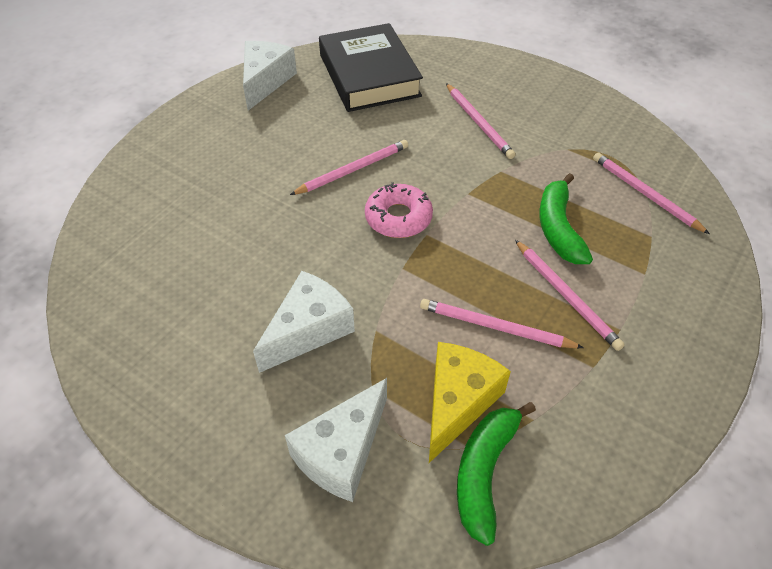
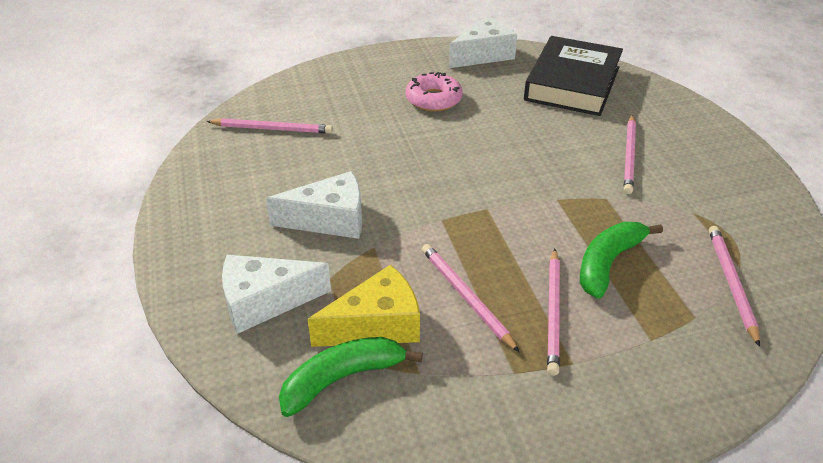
camera: 40 degrees right, 10 degrees down
(353, 170) = (481, 139): pink pencil -> pink pencil (272, 129)
(398, 218) = (478, 187): pink donut -> pink donut (433, 99)

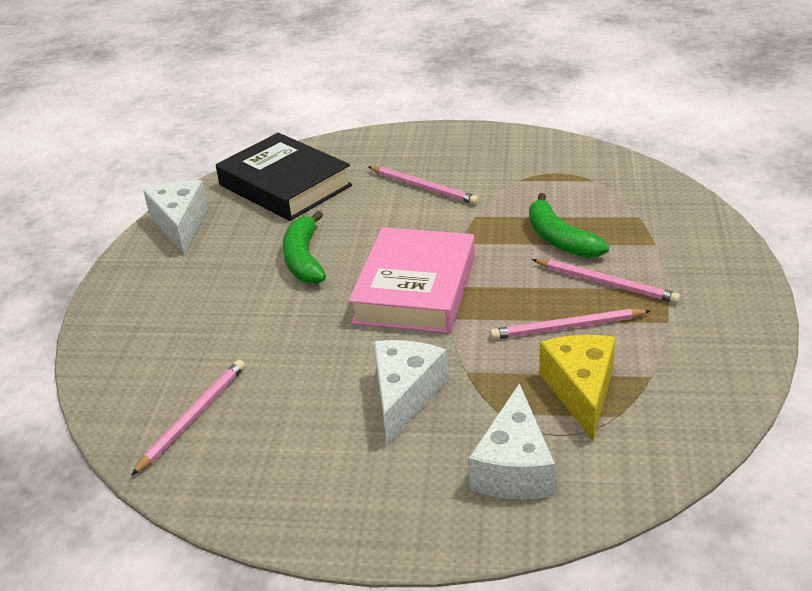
camera: 65 degrees left, 5 degrees down
(342, 379) = (643, 427): green banana -> green banana (304, 259)
(433, 99) = (237, 278): pink donut -> none
(471, 190) = (415, 289): none -> pink book
(731, 283) = (610, 190): pink pencil -> none

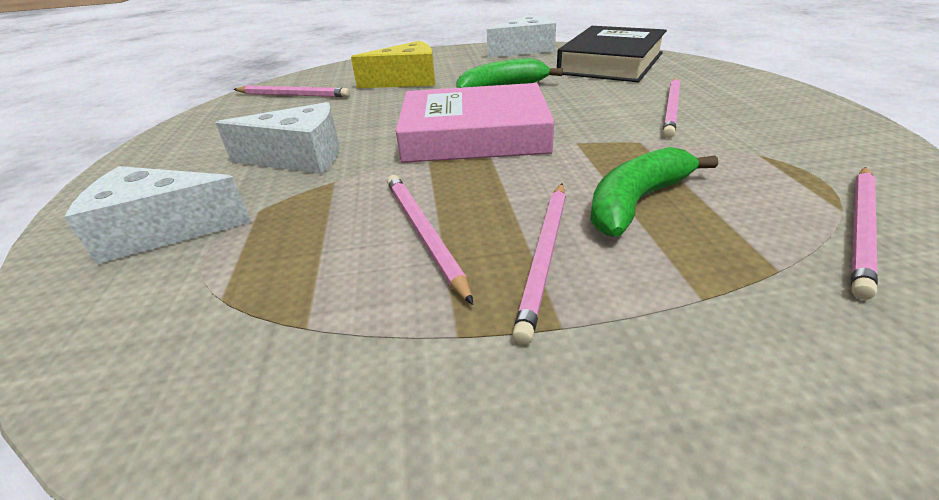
camera: 75 degrees right, 0 degrees up
(581, 391) = (283, 261): yellow cheese -> yellow cheese (407, 81)
(613, 183) = (861, 229): none -> pink pencil

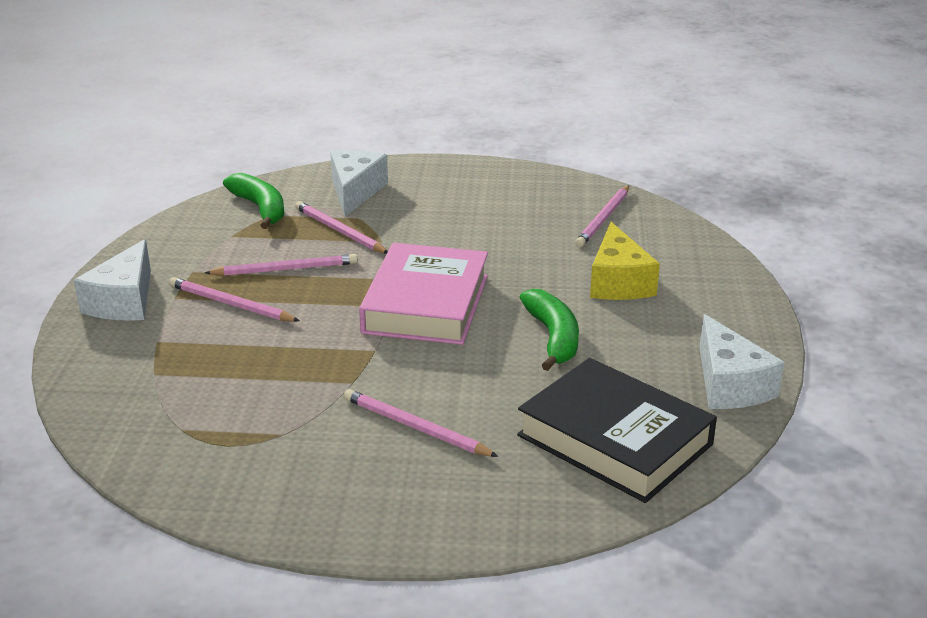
camera: 100 degrees right, 5 degrees down
(299, 158) = (434, 228): white cheese -> white cheese (124, 301)
(637, 202) = (259, 350): green banana -> green banana (260, 208)
(861, 229) = (158, 424): pink pencil -> pink pencil (339, 231)

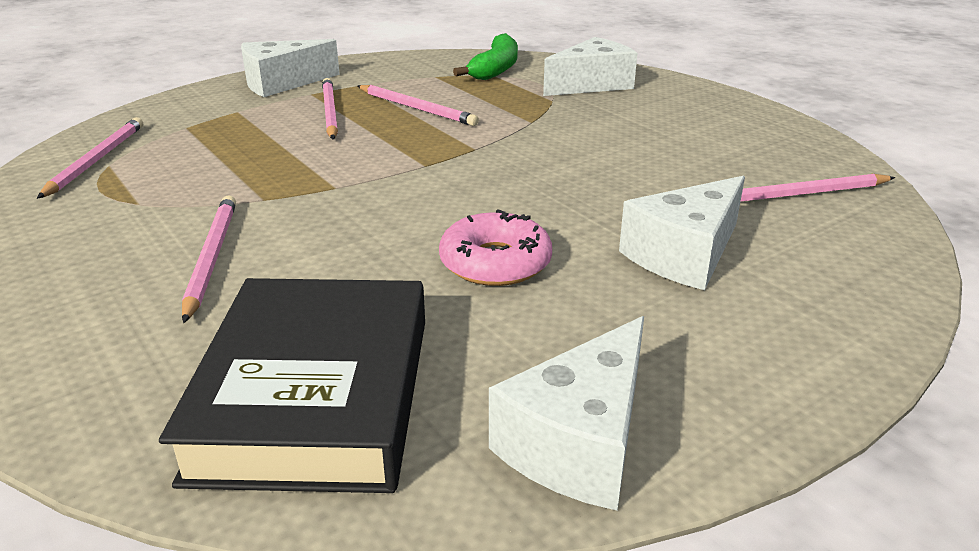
camera: 50 degrees right, 0 degrees up
(339, 231) = (515, 102): pink pencil -> pink pencil (96, 160)
(426, 304) = (454, 177): pink book -> none
(553, 337) = (495, 263): green banana -> pink donut
(618, 282) = (685, 254): yellow cheese -> white cheese

